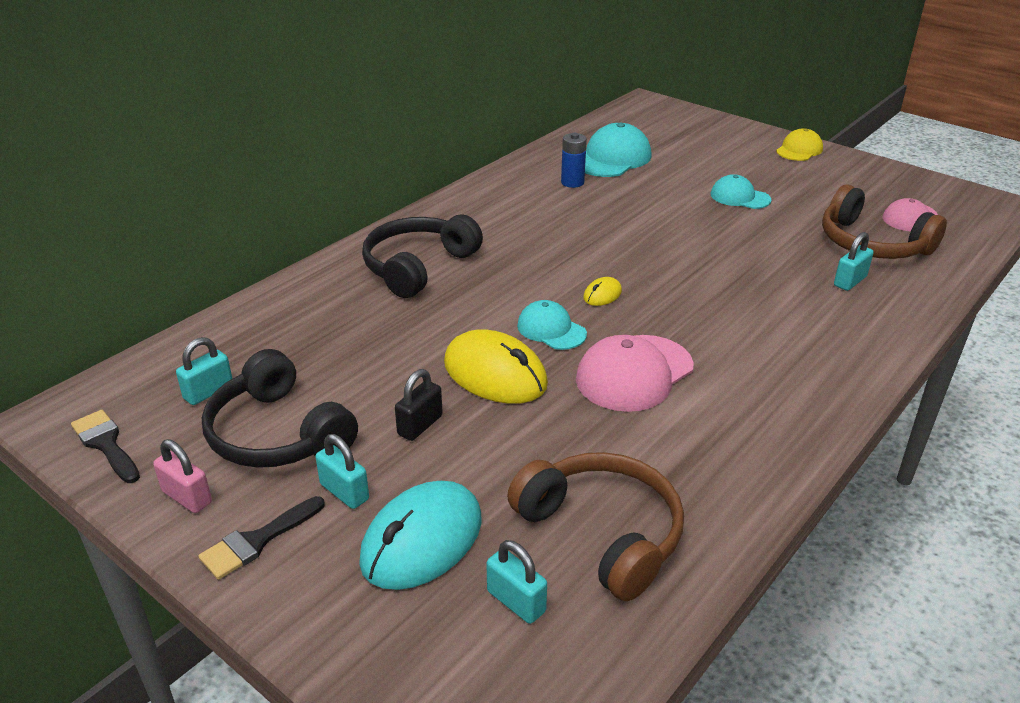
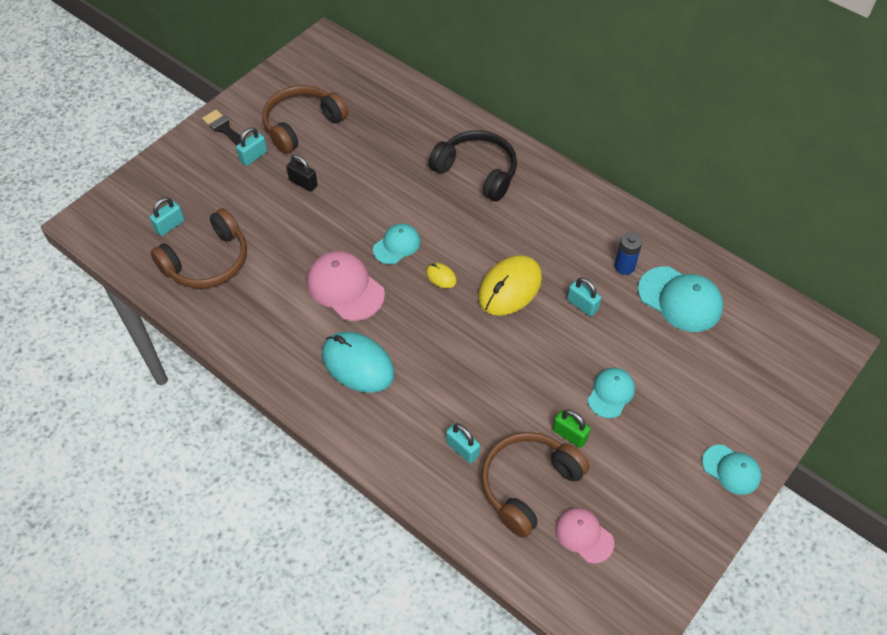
camera: 90 degrees right, 20 degrees up
(106, 444) = (301, 63): black brush -> none
(187, 497) = (258, 99): pink padlock -> none
(208, 392) = (340, 92): turquoise padlock -> turquoise padlock (582, 305)
(277, 434) = (302, 125): black headphones -> brown headphones
(422, 540) = (215, 189): turquoise mouse -> turquoise mouse (358, 364)
(495, 374) = (349, 216): yellow mouse -> yellow mouse (509, 288)
(799, 150) = (731, 469): yellow cap -> turquoise cap
(800, 220) = (569, 435): none -> green padlock

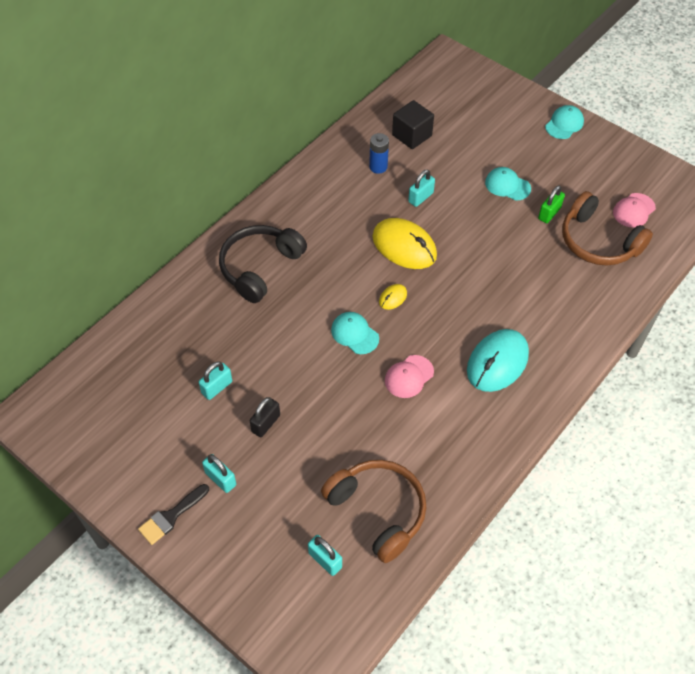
camera: 90 degrees left, 0 degrees up
(302, 125) = (174, 431): brown headphones -> none
(345, 288) = (409, 376): pink cap -> pink cap, size x0.61
(462, 449) = (573, 284): turquoise padlock -> turquoise padlock (217, 387)
(680, 299) = (412, 135): turquoise cap -> black cube

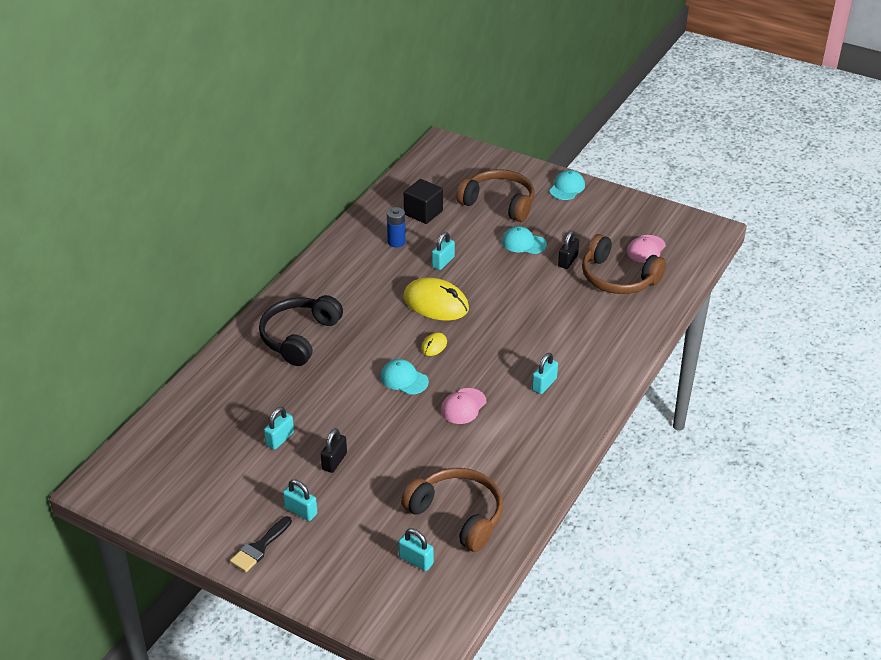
camera: 10 degrees left, 15 degrees down
(491, 134) = (499, 203): none -> brown headphones
(497, 362) = (544, 384): turquoise mouse -> turquoise padlock
(549, 213) = (567, 261): green padlock -> black padlock

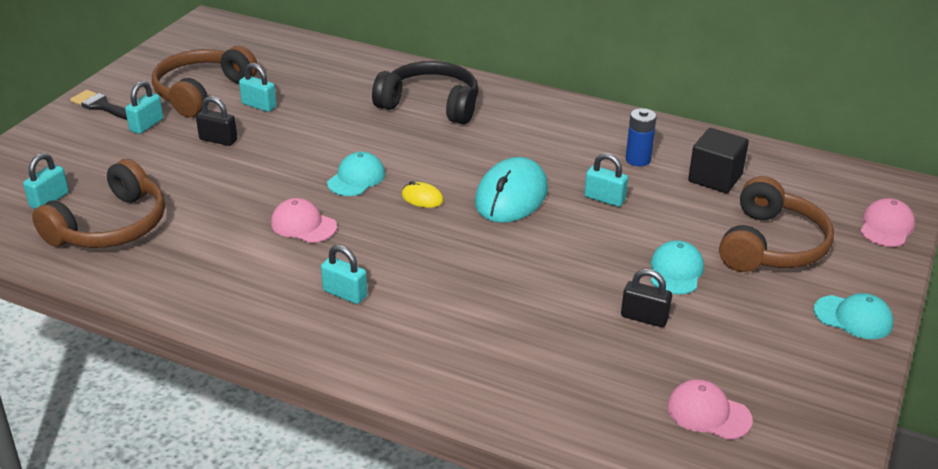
camera: 85 degrees right, 5 degrees down
(436, 303) = (511, 196): yellow mouse -> turquoise mouse
(482, 159) = (886, 226): none -> pink cap
(618, 278) = (614, 375): brown headphones -> brown headphones (202, 92)

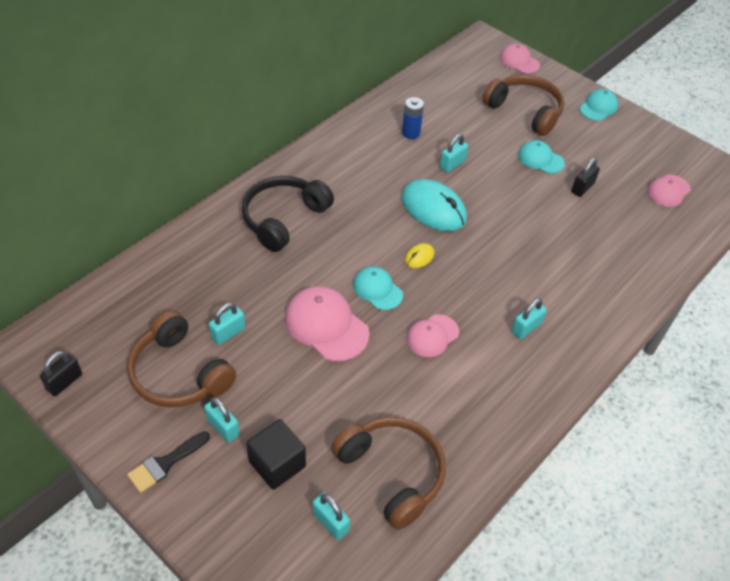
camera: 75 degrees left, 15 degrees up
(218, 140) = (277, 373): black padlock -> black padlock (64, 382)
(290, 156) = (326, 325): none -> pink cap
(715, 178) = (446, 107): black cube -> black cube (277, 464)

